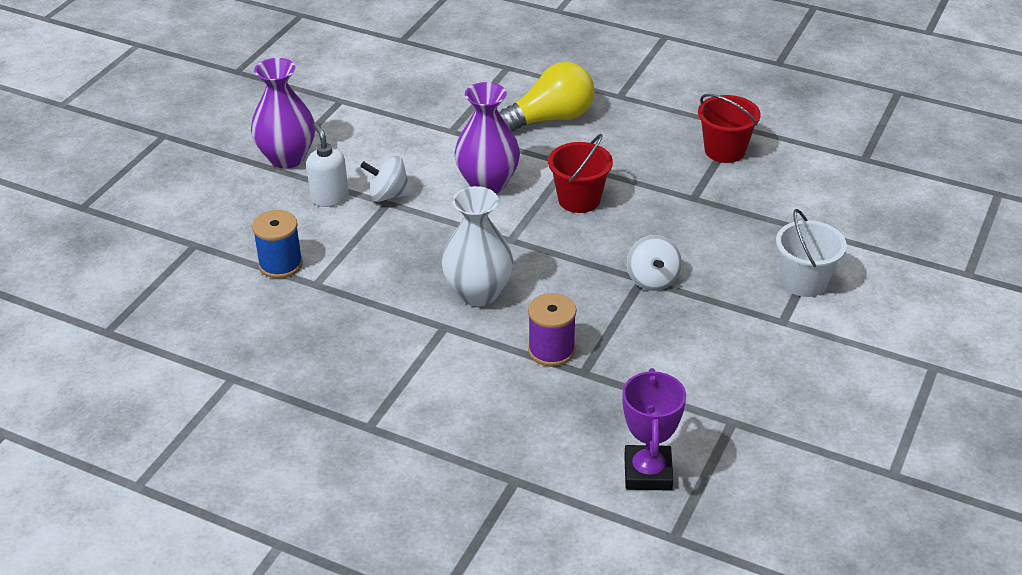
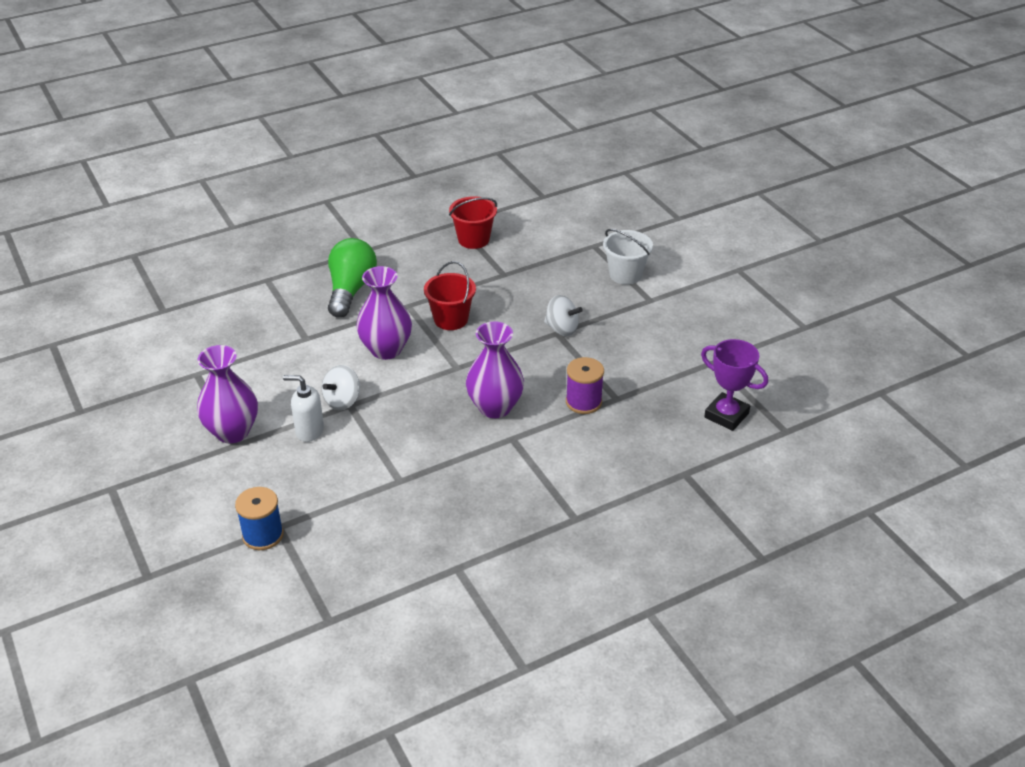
camera: 55 degrees left, 0 degrees up
(280, 264) = (357, 489): blue spool -> blue spool (263, 535)
(478, 293) = (495, 407): white vase -> purple vase
(549, 119) = (350, 290): yellow light bulb -> green light bulb

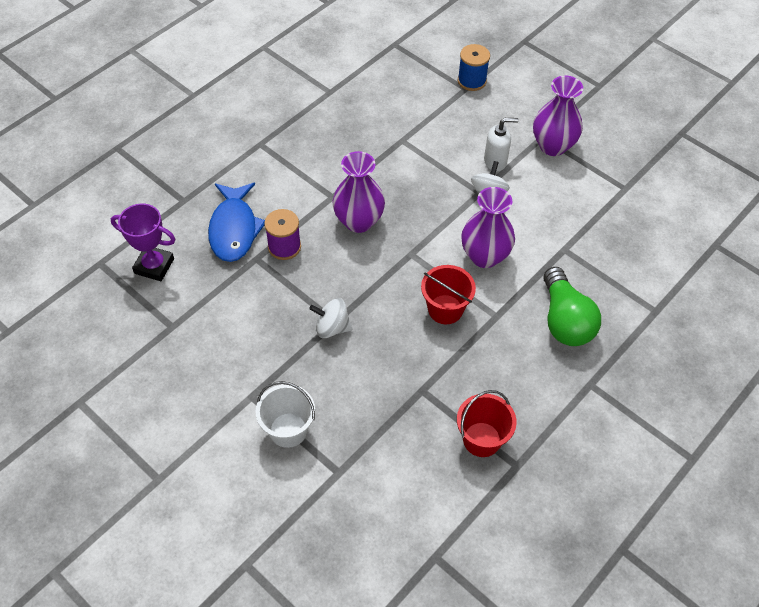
camera: 160 degrees right, 15 degrees up
(633, 430) = (234, 229): none -> blue fish

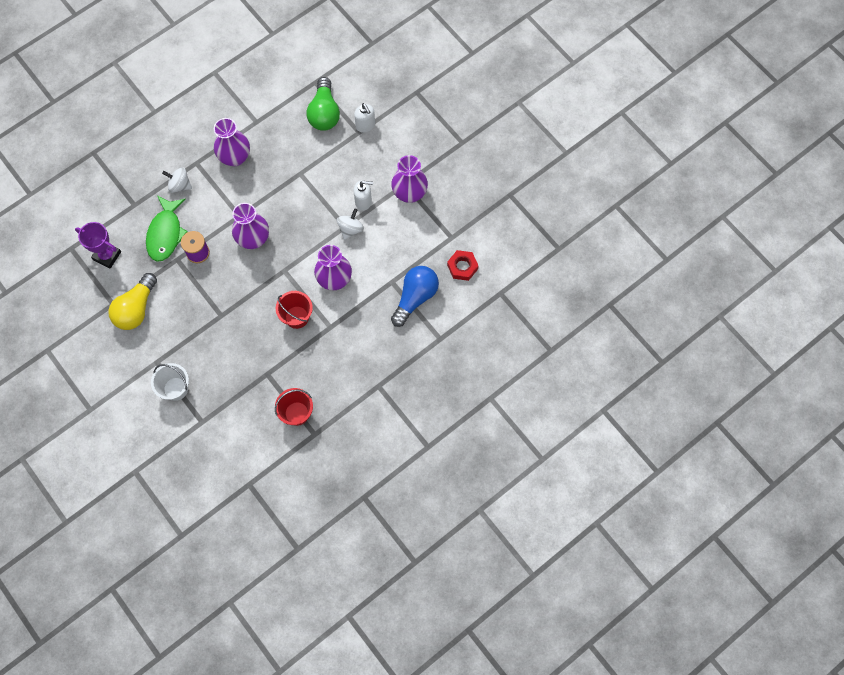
camera: 10 degrees right, 15 degrees up
(208, 328) = (136, 308): none -> yellow light bulb
(234, 229) = (166, 233): blue fish -> green fish
(311, 132) = (235, 157): none -> purple vase
(332, 327) = (218, 320): white spinning top -> white spinning top (179, 185)
(471, 81) = (365, 125): blue spool -> white soap dispenser
(565, 320) = (375, 337): green light bulb -> green light bulb (324, 113)
(603, 264) = (415, 298): none -> blue light bulb
(653, 220) = (462, 267): none -> red nut

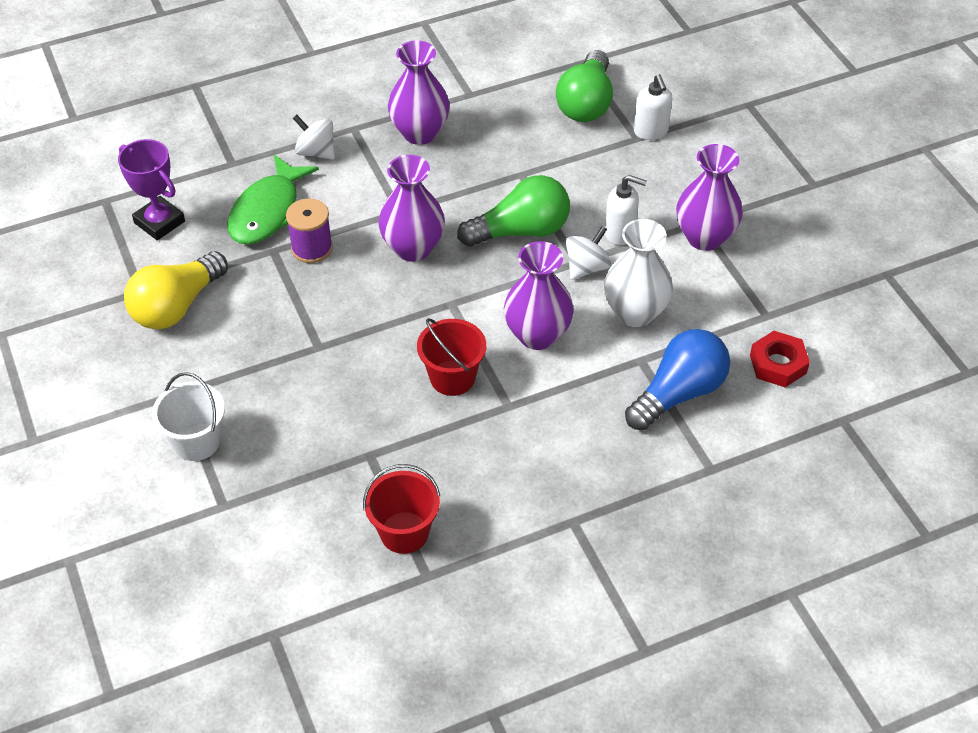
camera: 15 degrees right, 20 degrees down
(309, 213) = (520, 231): none -> green light bulb
(382, 252) = (635, 312): none -> white vase

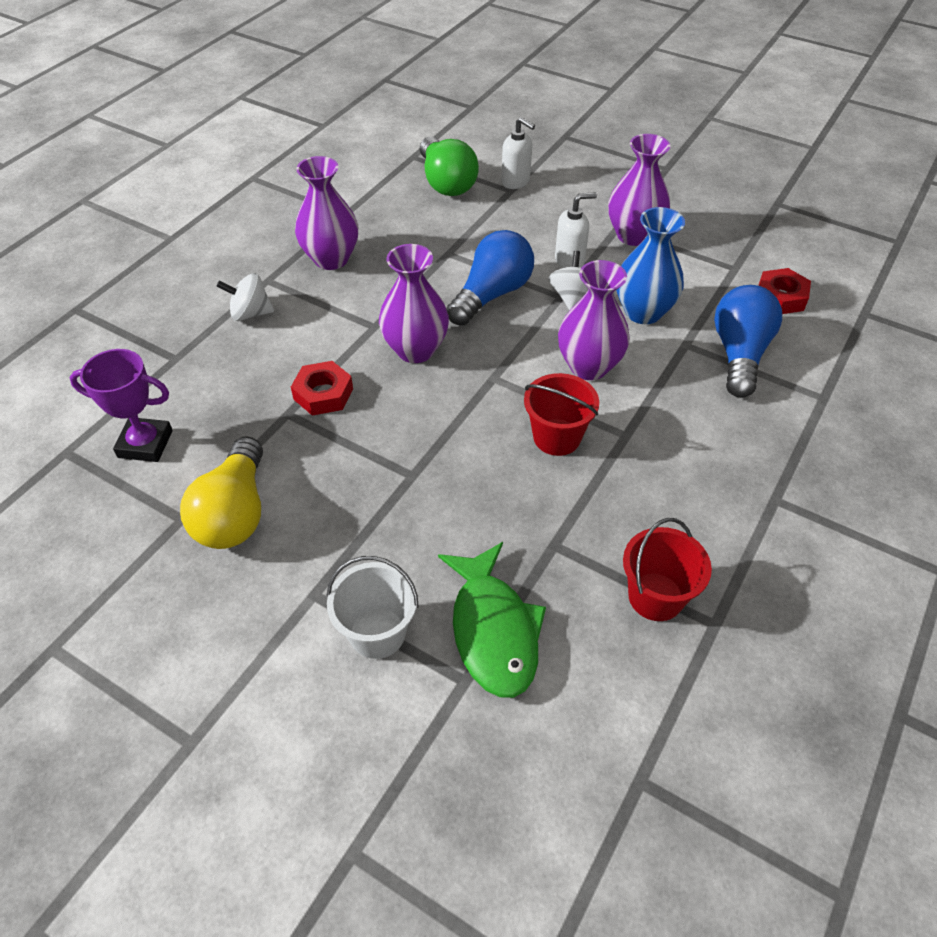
camera: 35 degrees left, 0 degrees up
(268, 211) = (251, 382): green fish -> green fish (493, 630)
(312, 248) = (323, 394): purple spool -> red nut
(520, 231) = (492, 294): green light bulb -> blue light bulb
(635, 312) = (643, 312): white vase -> blue vase

